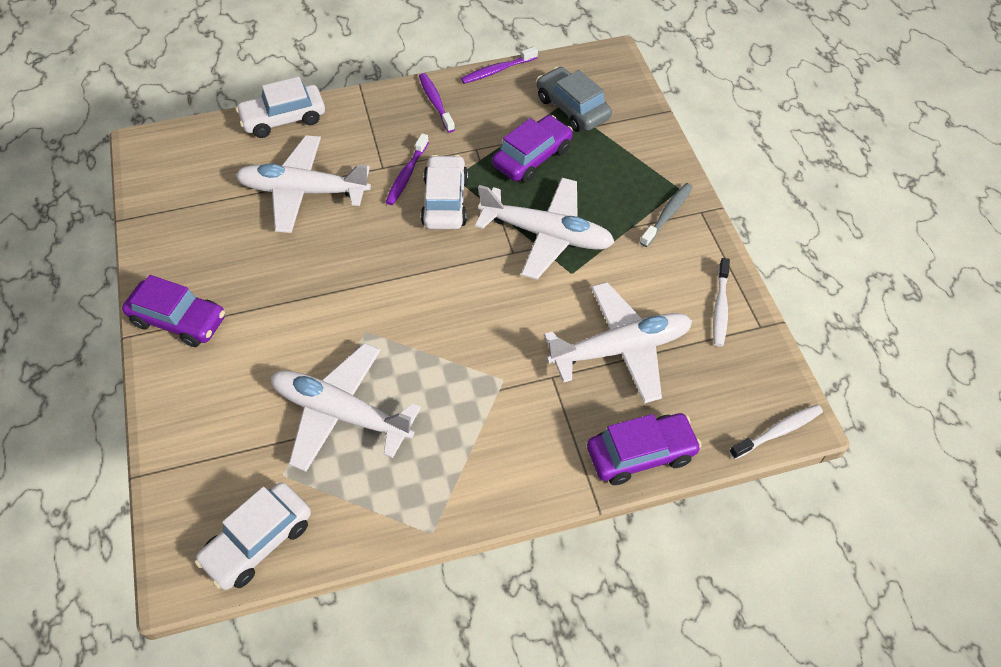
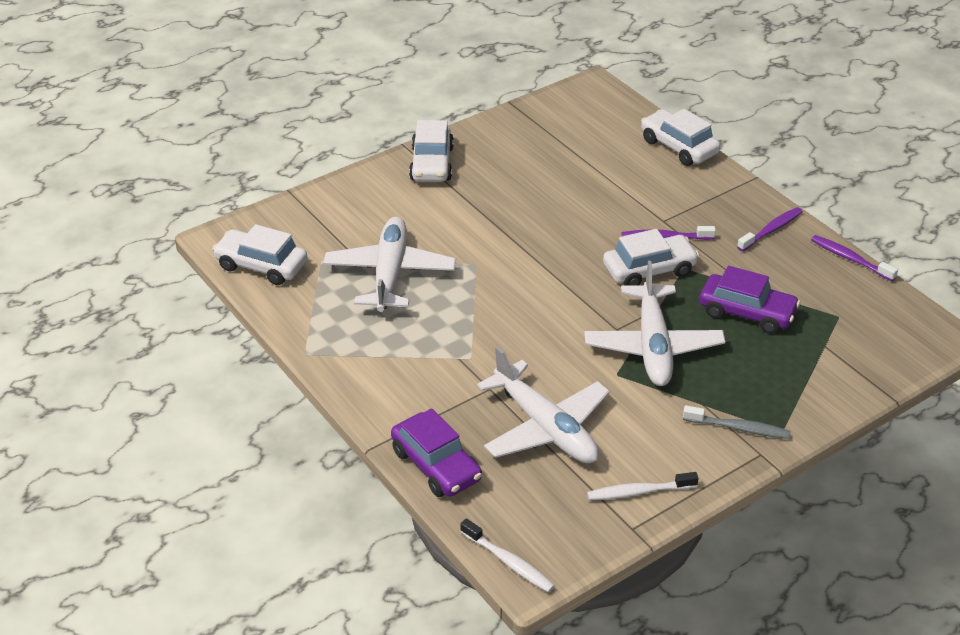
camera: 70 degrees right, 15 degrees down
(179, 320) = (432, 164): purple car -> white car
(303, 191) = (603, 184): white plane -> none
(572, 108) = (838, 325): grey car -> none

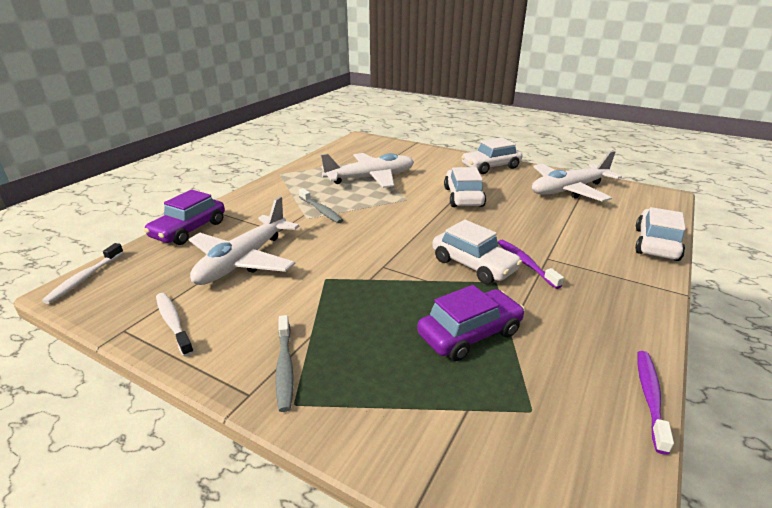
camera: 65 degrees right, 10 degrees down
(261, 266) = (347, 149): white car -> white car (463, 197)
(458, 341) = (321, 210): none -> grey toothbrush
(653, 346) = (374, 288): white plane -> white plane (568, 190)
(747, 312) = (469, 334): purple car -> purple car turned 120 degrees counterclockwise
(771, 230) = (618, 322): purple toothbrush -> none

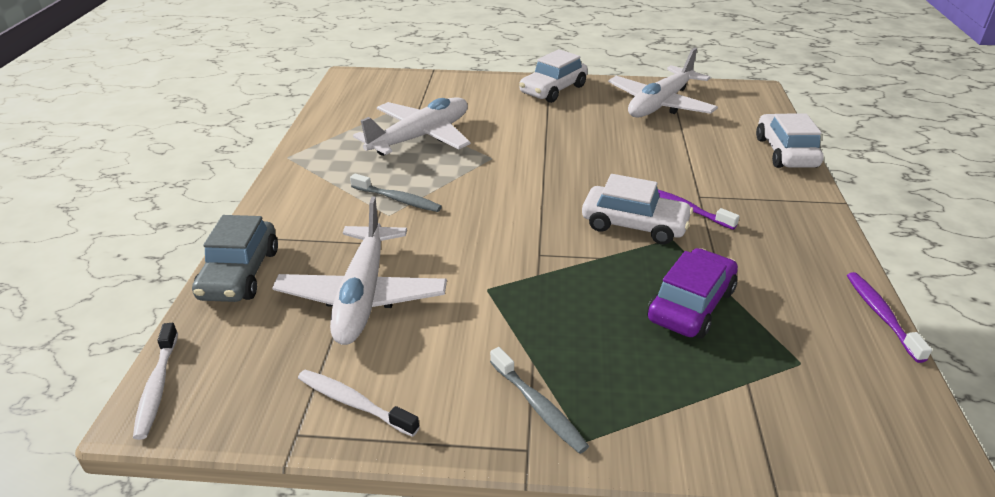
camera: 25 degrees left, 5 degrees up
(189, 230) = (240, 274): purple car -> grey car
(463, 197) = (555, 139): white car -> none

